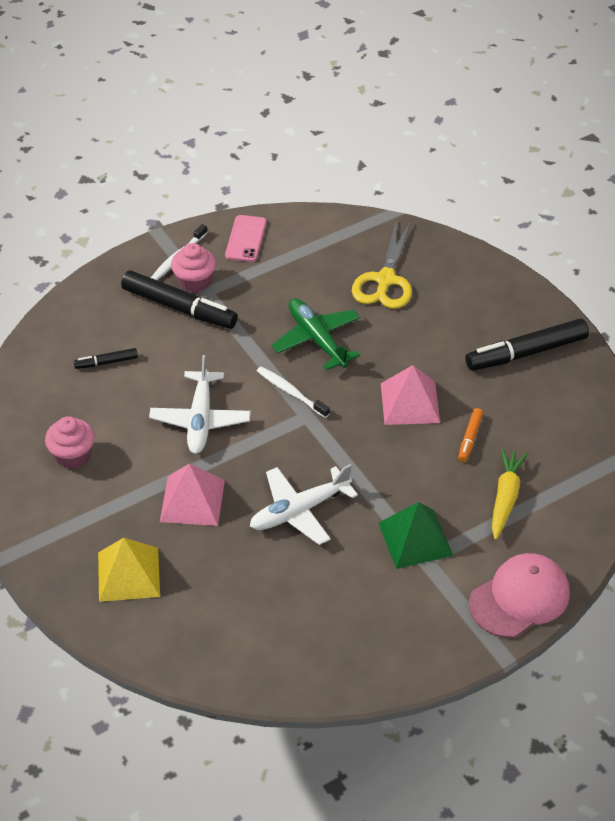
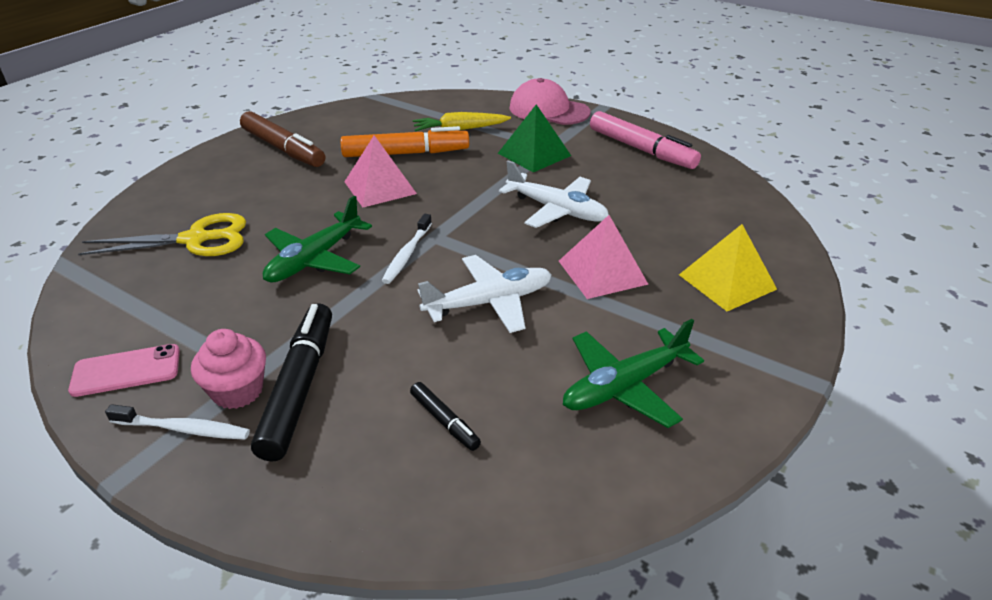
camera: 115 degrees left, 10 degrees down
(72, 456) = (624, 386): pink cupcake -> green plane
(376, 637) = (641, 150): none -> pink marker
(469, 438) = (406, 153): orange marker -> orange marker, size x2.05
(526, 353) = (283, 149): black marker -> brown marker

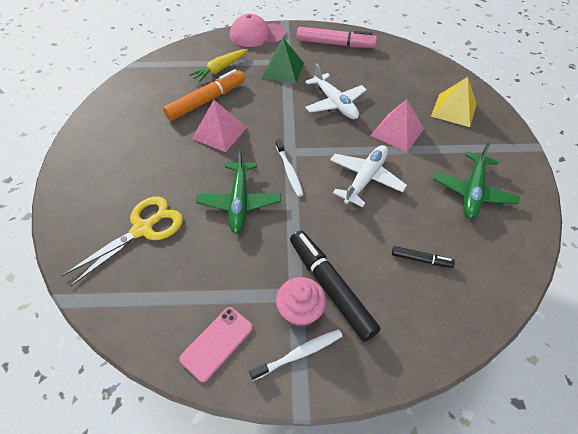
camera: 35 degrees left, 15 degrees up
(283, 149) = (118, 132): brown marker -> none
(556, 210) = (335, 103): white plane -> white plane turned 60 degrees clockwise

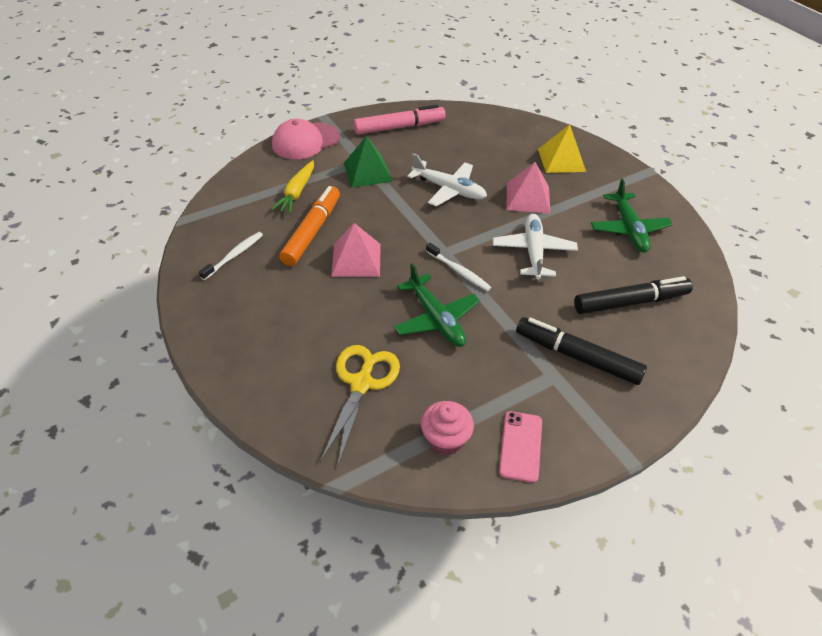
camera: 30 degrees left, 5 degrees down
(299, 354) = (594, 420): white toothbrush -> white toothbrush (234, 255)
(300, 311) = (568, 387): pink cupcake -> pink cupcake (445, 439)
(421, 260) = (630, 302): black marker -> black marker, size x2.05

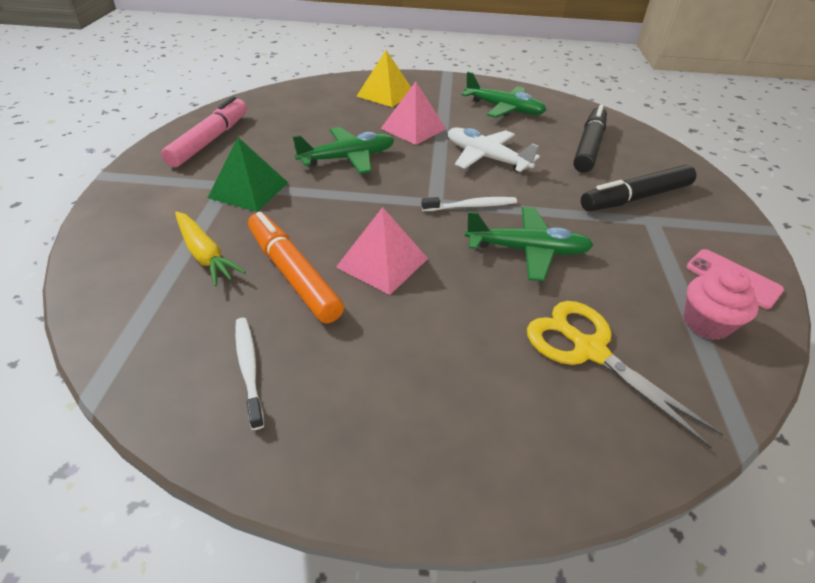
camera: 55 degrees left, 5 degrees down
(305, 141) = (122, 206): pink cap -> none
(448, 189) = (347, 158): white plane -> green plane

